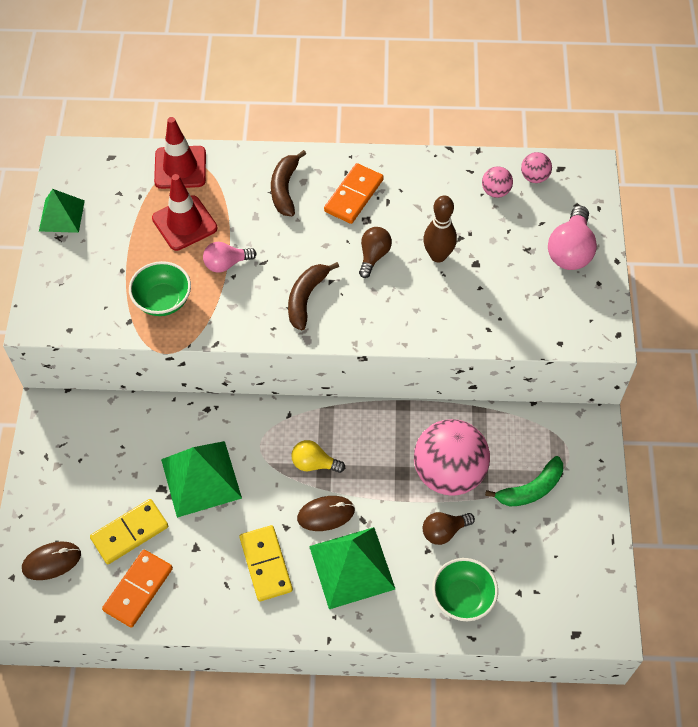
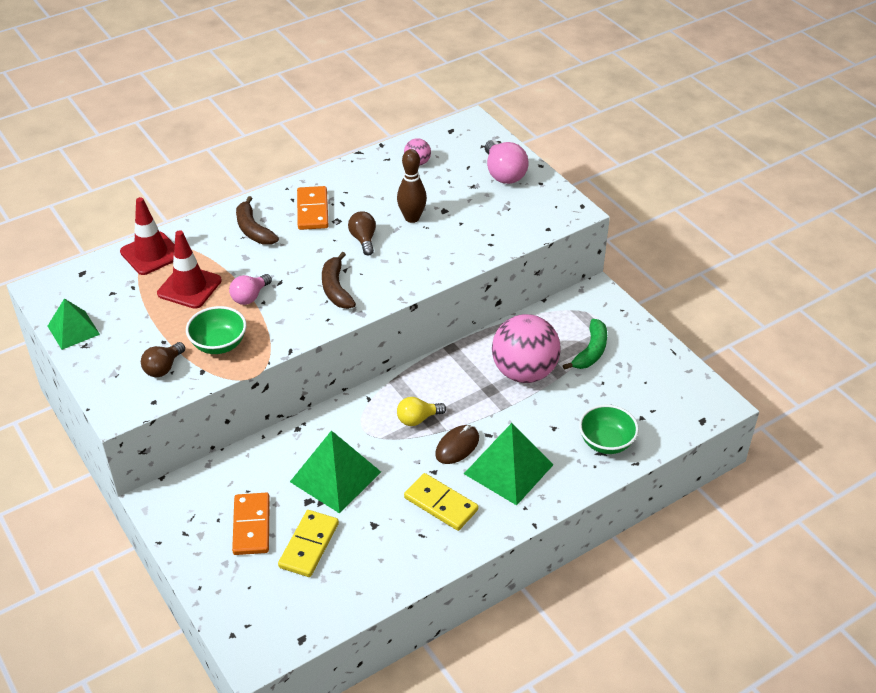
camera: 35 degrees left, 15 degrees down
(51, 561) = (258, 603): brown mouse -> none
(138, 589) = (352, 579): orange domino -> orange domino (251, 526)
(444, 531) = (554, 409): brown light bulb -> brown light bulb (163, 368)
(534, 177) = (437, 143): pink ball -> none

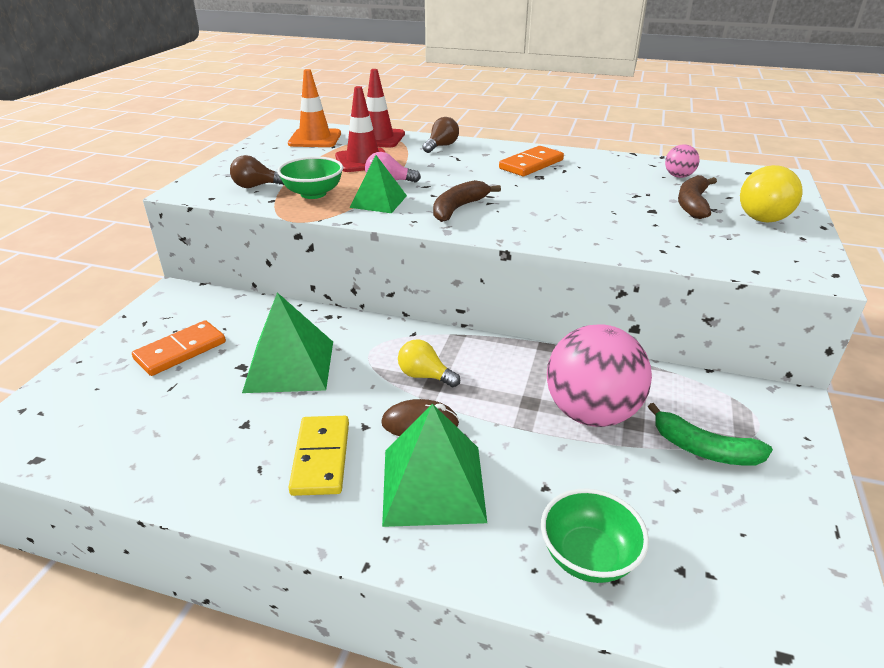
camera: 50 degrees right, 10 degrees down
(73, 330) = (259, 147): green pyramid -> green pyramid (378, 201)
(100, 289) = (315, 139): none -> orange traffic cone
(253, 229) = (466, 155): brown banana -> brown banana (692, 204)
(309, 545) = (180, 396): yellow domino -> none
(363, 239) = (540, 194): brown light bulb -> brown light bulb (441, 146)
(412, 218) = (610, 201): brown bowling pin -> none
(503, 174) = (764, 215): pink light bulb -> yellow light bulb
(590, 351) = (703, 449): green banana -> green banana turned 45 degrees clockwise

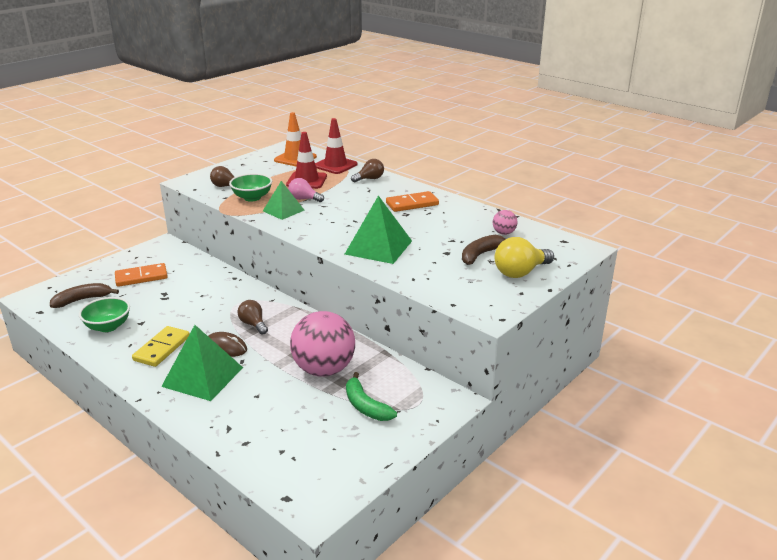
camera: 25 degrees right, 5 degrees down
(289, 366) = (188, 299): green pyramid -> green pyramid (378, 247)
(425, 376) = (253, 324): yellow light bulb -> brown light bulb
(458, 208) = (325, 225): brown banana -> brown banana (83, 300)
(588, 556) = (242, 430): green bowl -> green bowl (108, 326)

